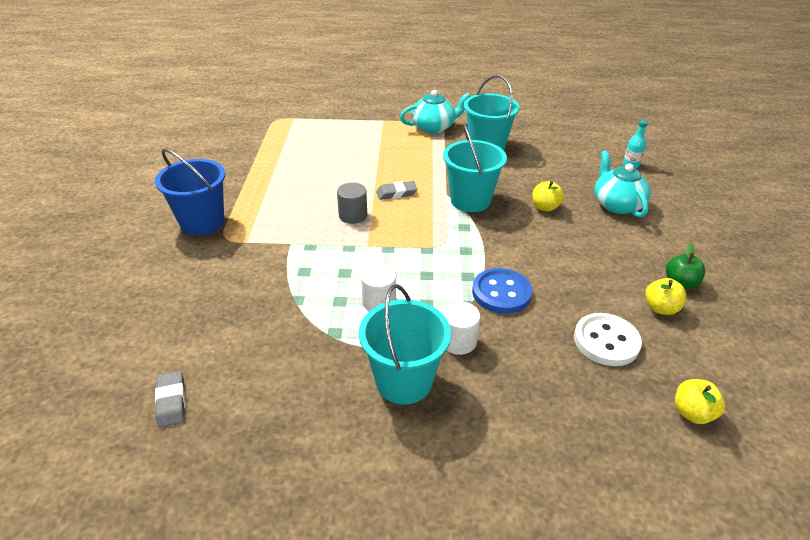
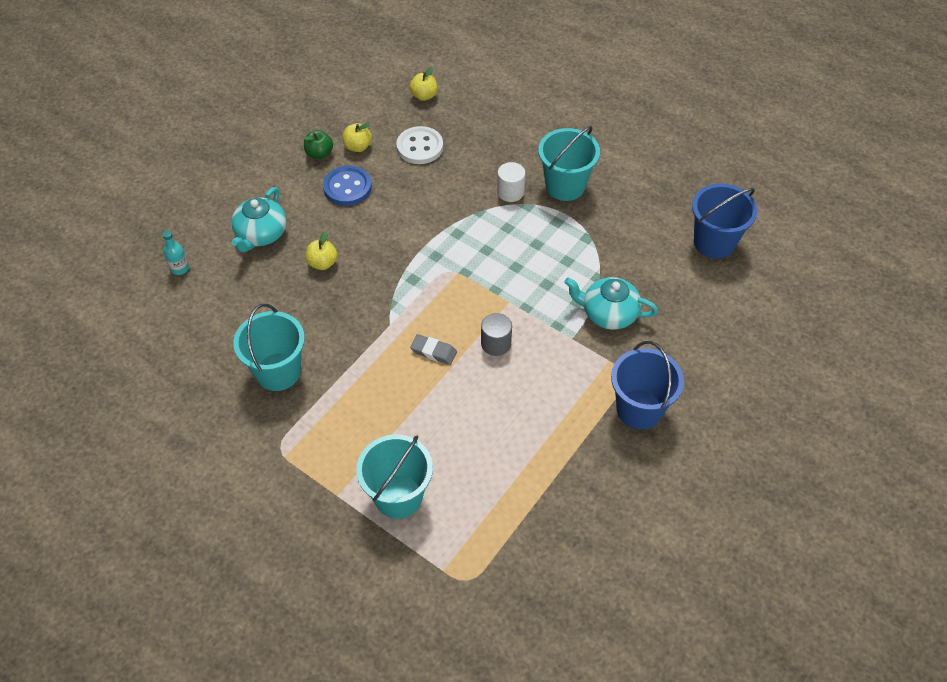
camera: 145 degrees left, 15 degrees up
(171, 402) = (714, 242): grey eraser -> blue bucket
(379, 302) = (539, 245): white cylinder -> none
(434, 127) = (294, 443): turquoise teapot -> turquoise teapot (608, 313)
(470, 200) = (376, 305): turquoise bucket -> turquoise bucket (398, 496)
(501, 293) = (447, 209): blue button -> blue button (347, 187)

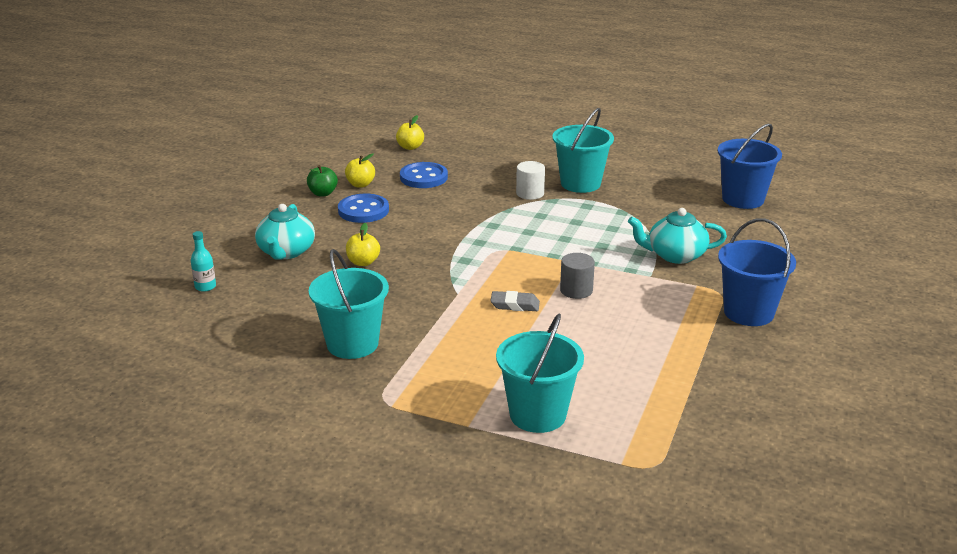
camera: 15 degrees left, 25 degrees down
(420, 147) = (423, 177): white button -> blue button

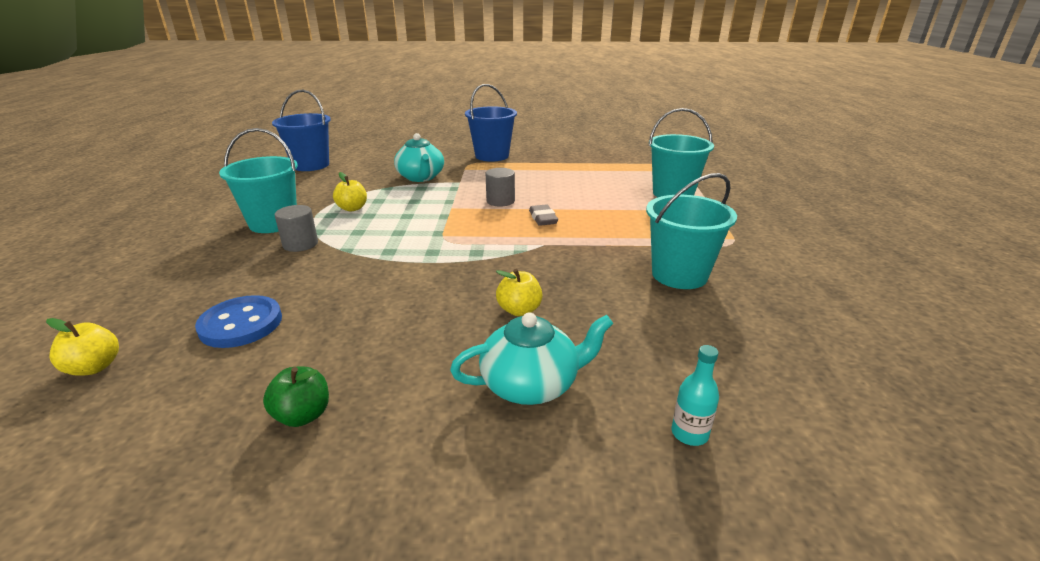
camera: 110 degrees left, 0 degrees up
(360, 184) = (264, 380): yellow apple -> yellow apple (352, 208)
(363, 210) = (368, 349): blue button -> none
(530, 193) = (300, 244): white cylinder -> grey cylinder

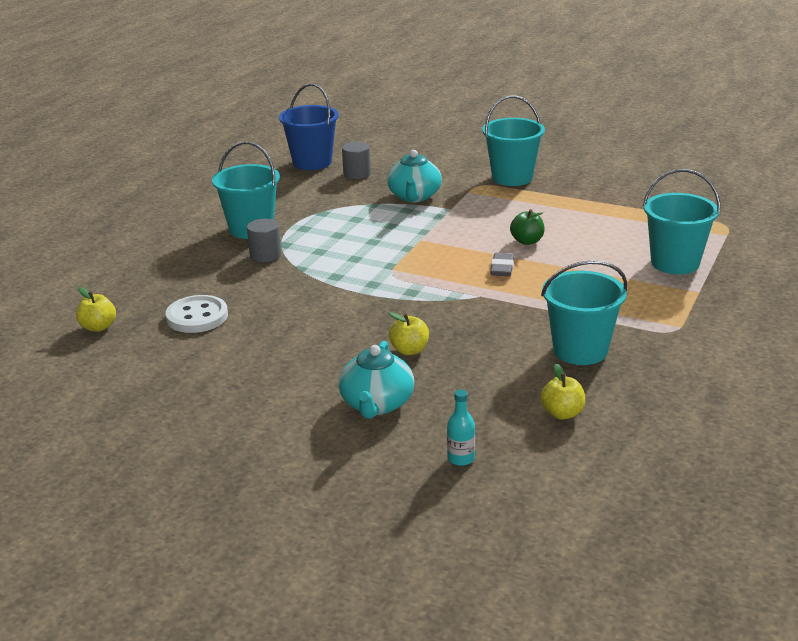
camera: 25 degrees right, 0 degrees up
(241, 324) = (197, 316): blue button -> white button
(303, 415) = (216, 386): green apple -> green apple (527, 241)
(352, 208) = (327, 224): yellow apple -> yellow apple (562, 413)
(492, 156) = (512, 177): blue bucket -> turquoise bucket
(500, 201) = (475, 240): grey cylinder -> grey cylinder (357, 174)
(531, 384) = (376, 404): turquoise teapot -> turquoise teapot turned 90 degrees clockwise

